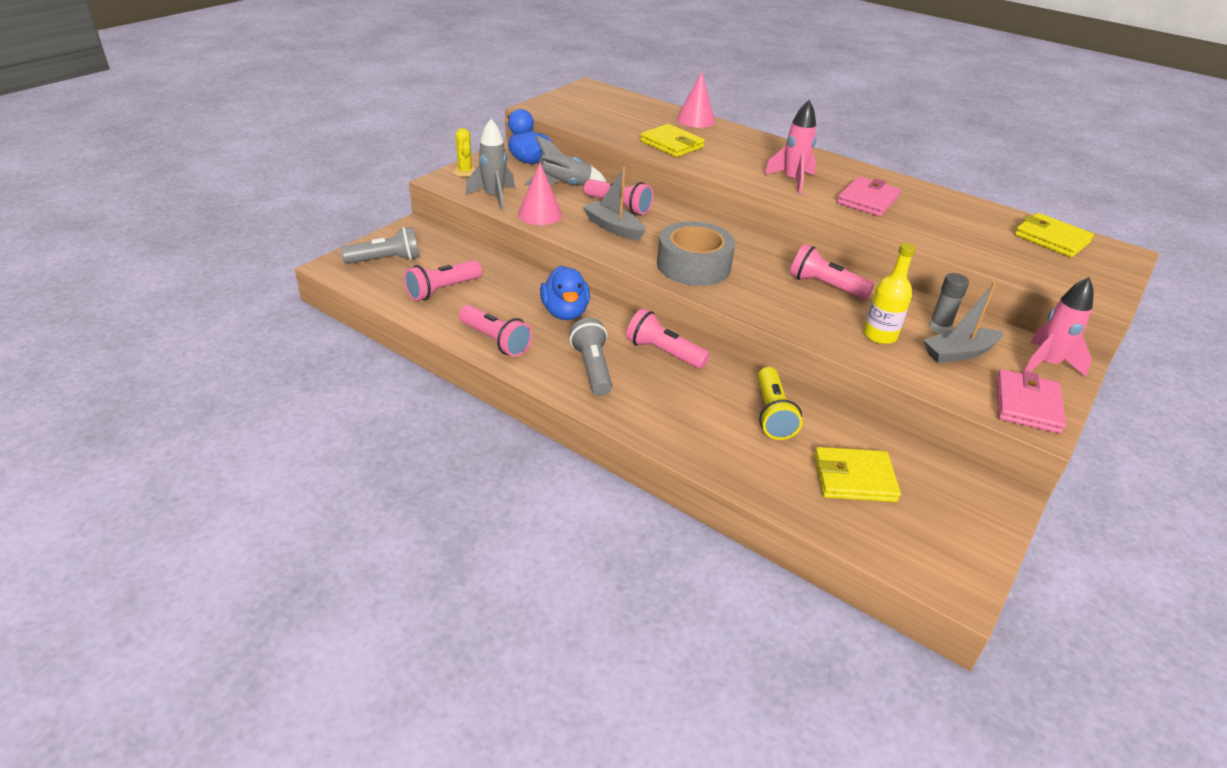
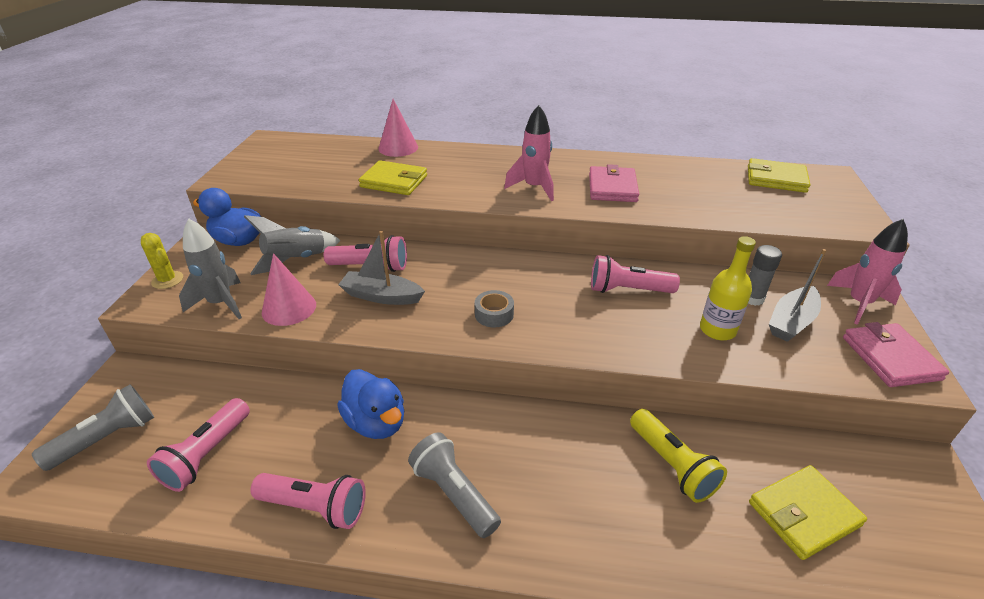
camera: 25 degrees left, 0 degrees up
(664, 352) = (514, 431): pink flashlight -> none
(693, 266) = (494, 314): grey tape -> grey tape, size x0.47

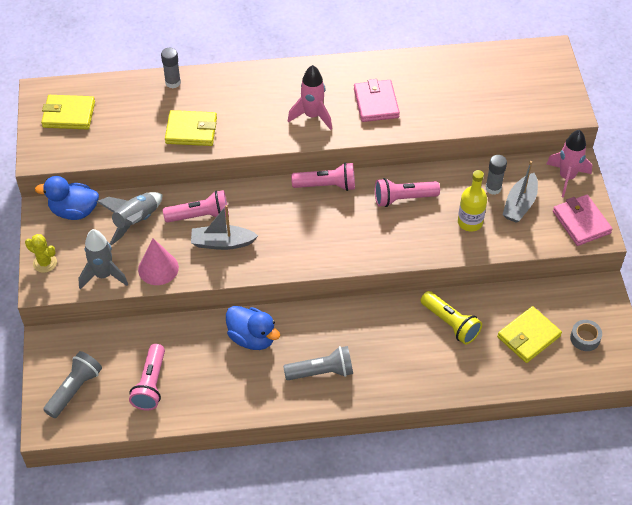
camera: 15 degrees left, 15 degrees up
(315, 507) = (240, 399): pink flashlight -> pink flashlight (326, 185)
(398, 148) = (173, 82): pink cone -> grey glue stick
(454, 494) = (321, 372): grey flashlight -> grey flashlight turned 135 degrees clockwise
(494, 314) = (312, 242): grey tape -> grey tape (585, 338)
(776, 179) = (506, 66): yellow wallet -> yellow wallet (69, 114)

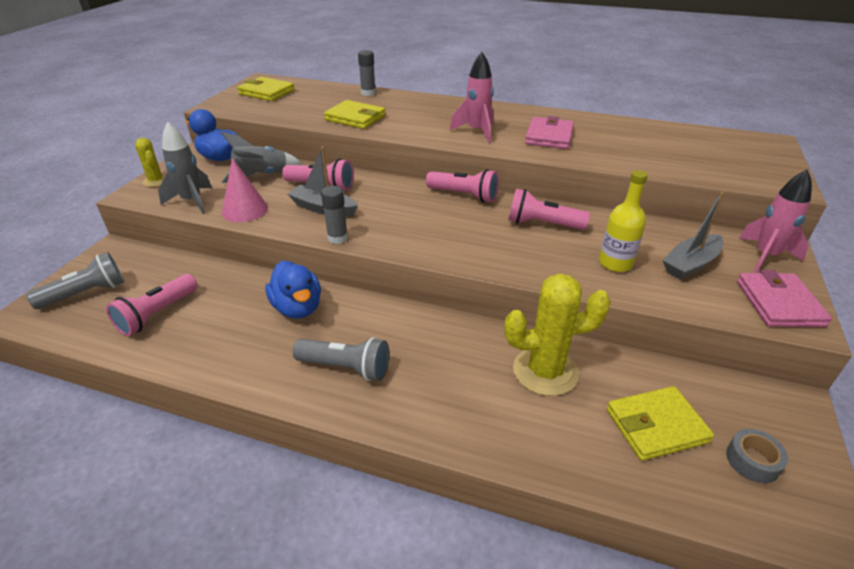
camera: 25 degrees right, 15 degrees down
(450, 323) = (545, 371): yellow flashlight -> yellow cactus
(493, 188) = (659, 242): grey glue stick -> grey glue stick (337, 238)

